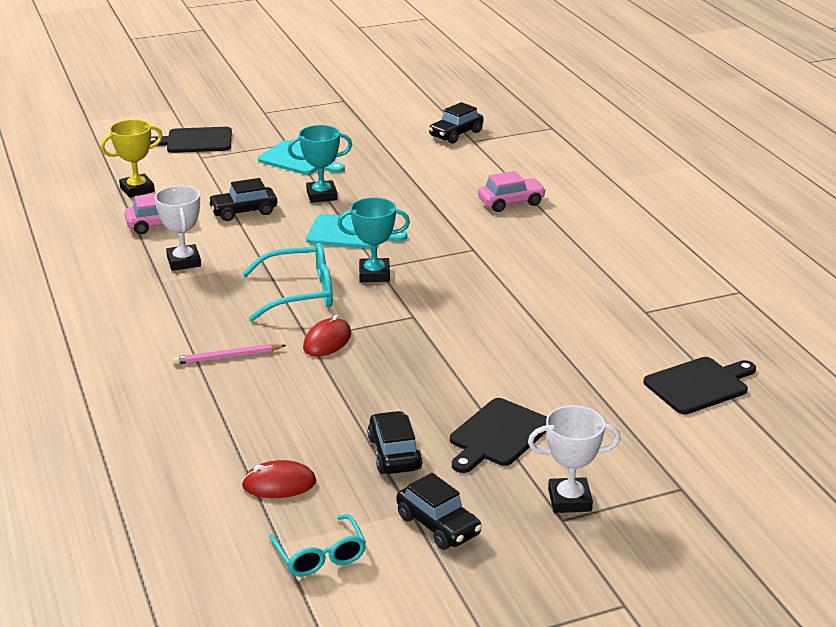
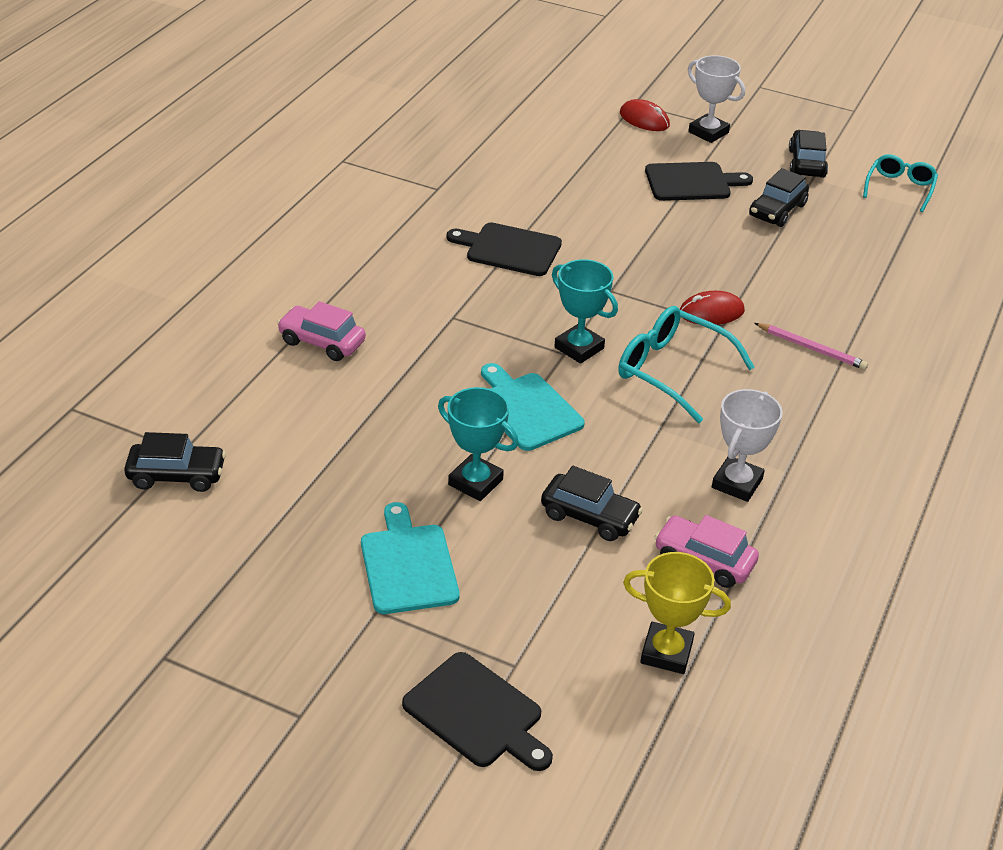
camera: 135 degrees left, 10 degrees up
(279, 484) = (880, 237): red mouse -> red mouse (644, 119)
(699, 385) = (509, 134): black cutting board -> black cutting board (509, 249)

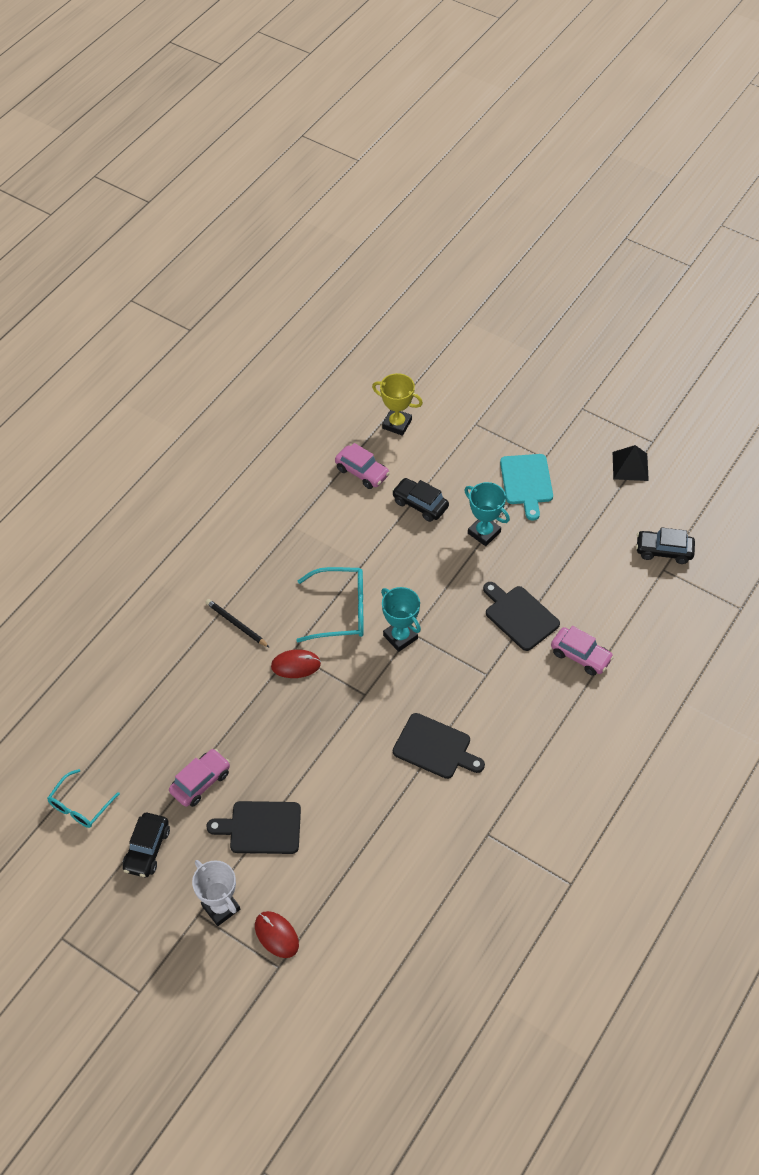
camera: 170 degrees left, 15 degrees up
(214, 607) = (630, 466): none -> black pyramid
(477, 713) = (496, 403): black cutting board -> black cutting board (519, 616)
(526, 409) = (445, 585): turquoise cutting board -> none
(672, 371) = (340, 611): turquoise glasses -> turquoise glasses turned 45 degrees counterclockwise
(737, 483) = (327, 520): white trophy -> none
(777, 210) = (200, 782): black car -> pink car
(811, 348) = (236, 624): pink pencil -> black pencil

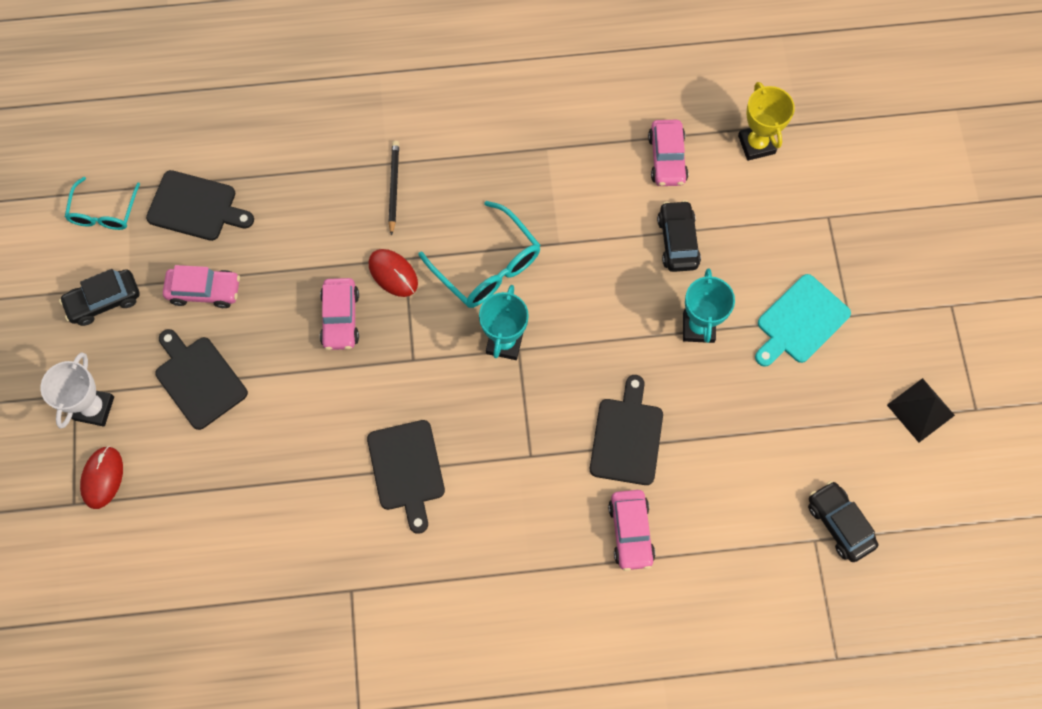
camera: 50 degrees right, 15 degrees up
(80, 806) = (104, 212): turquoise glasses -> turquoise glasses turned 75 degrees counterclockwise
(134, 746) = (196, 207): none -> black cutting board
(298, 715) = (340, 318): none -> pink car

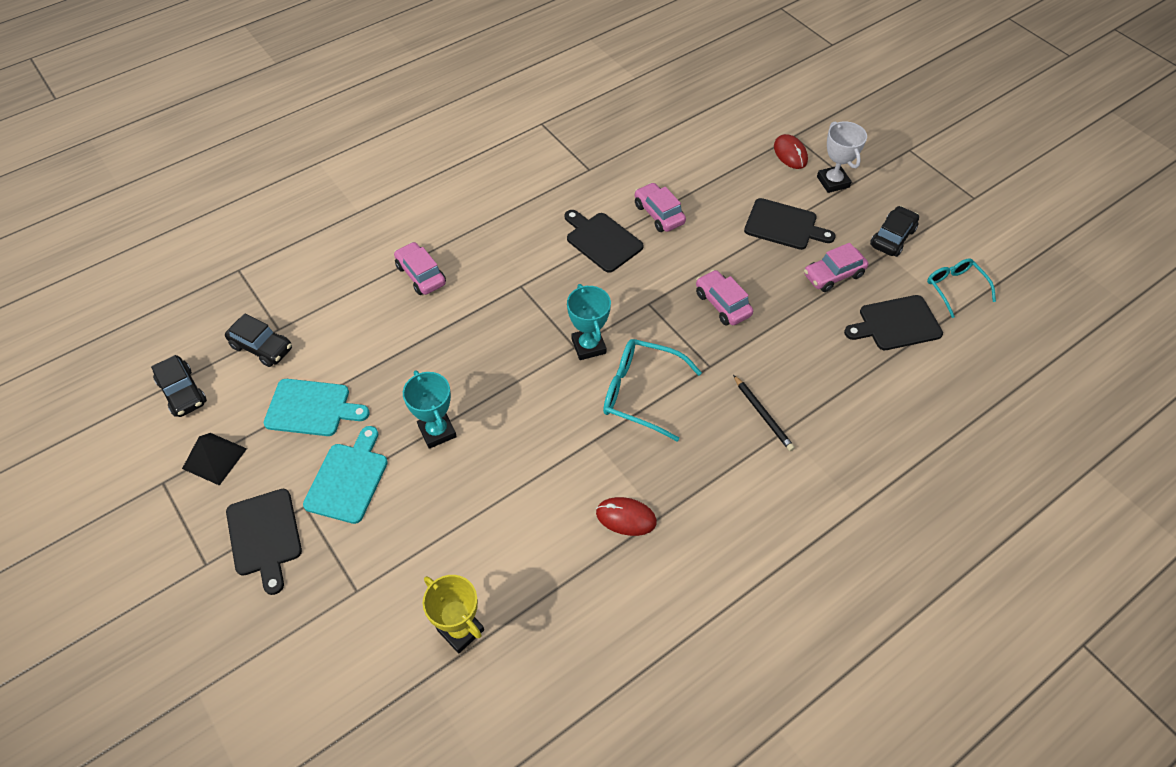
camera: 150 degrees right, 15 degrees down
(393, 273) = (709, 351): red mouse -> red mouse (626, 517)
(626, 437) = (455, 328): black cutting board -> black cutting board (265, 536)
(667, 159) = (542, 566): pink car -> pink car (659, 214)
(677, 241) = (491, 493): black car -> black car (182, 392)
(810, 418) = (311, 408): none -> turquoise cutting board

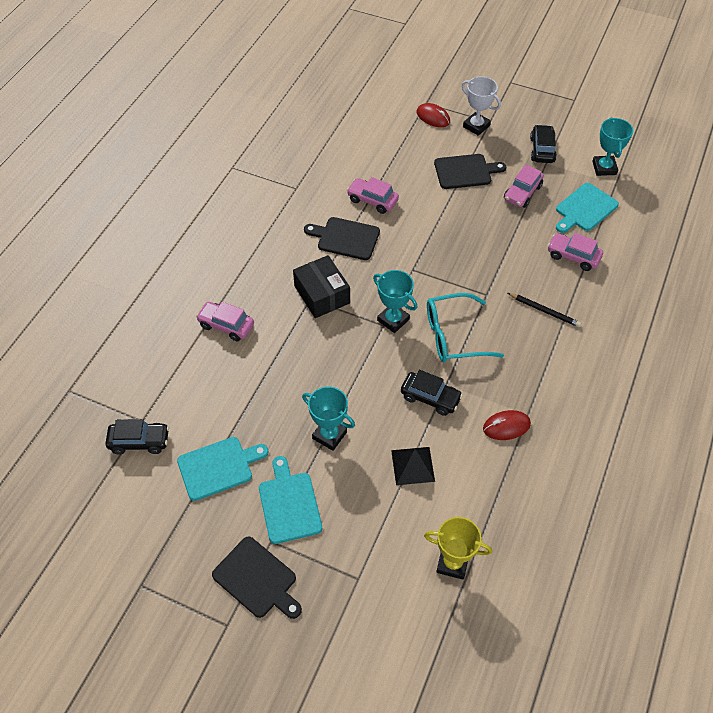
camera: 30 degrees left, 0 degrees up
(182, 392) = (100, 509): black car -> black car (430, 397)
(214, 458) = (169, 545): black pyramid -> black pyramid (412, 465)
(535, 287) = (322, 294): none -> black box
(722, 304) = (464, 246): pink car -> pink car (573, 256)
(896, 324) = (585, 209): black cutting board -> turquoise cutting board
(955, 288) = (604, 168): turquoise glasses -> turquoise trophy

